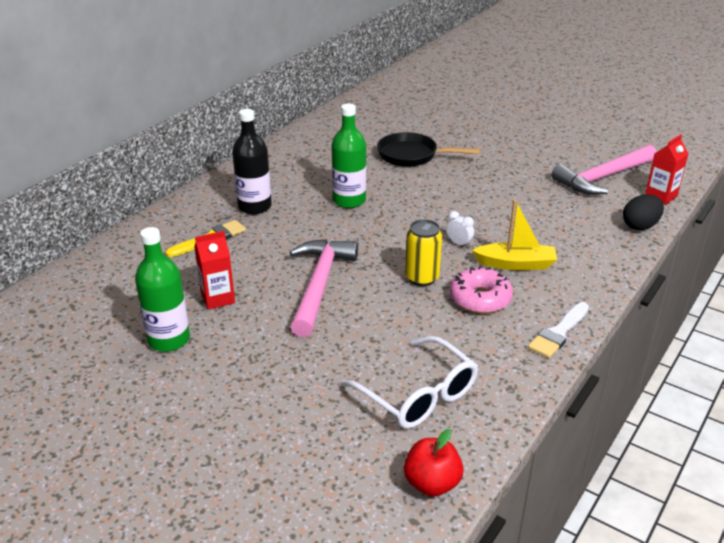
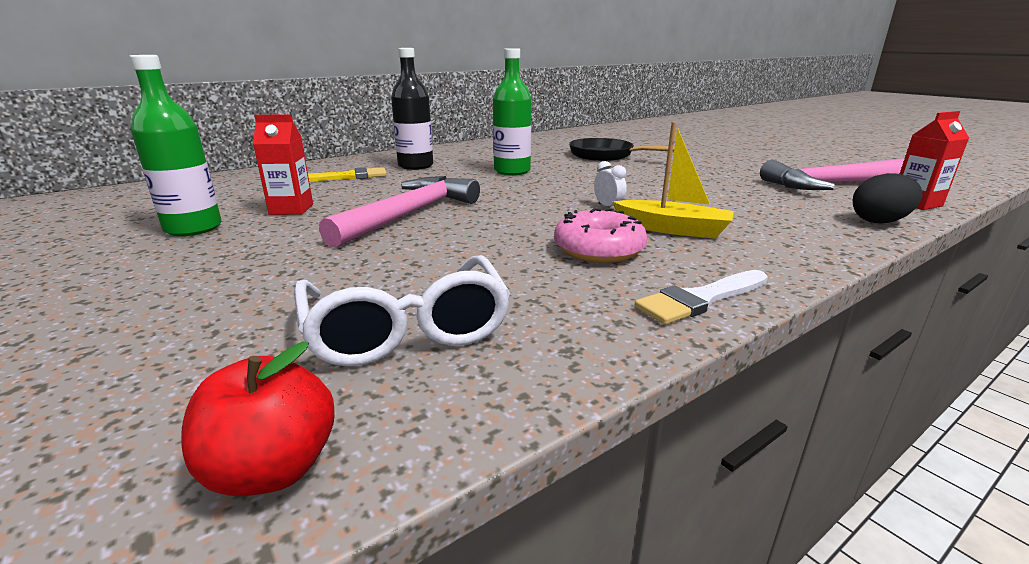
camera: 20 degrees right, 10 degrees down
(422, 278) = (536, 224): yellow can -> none

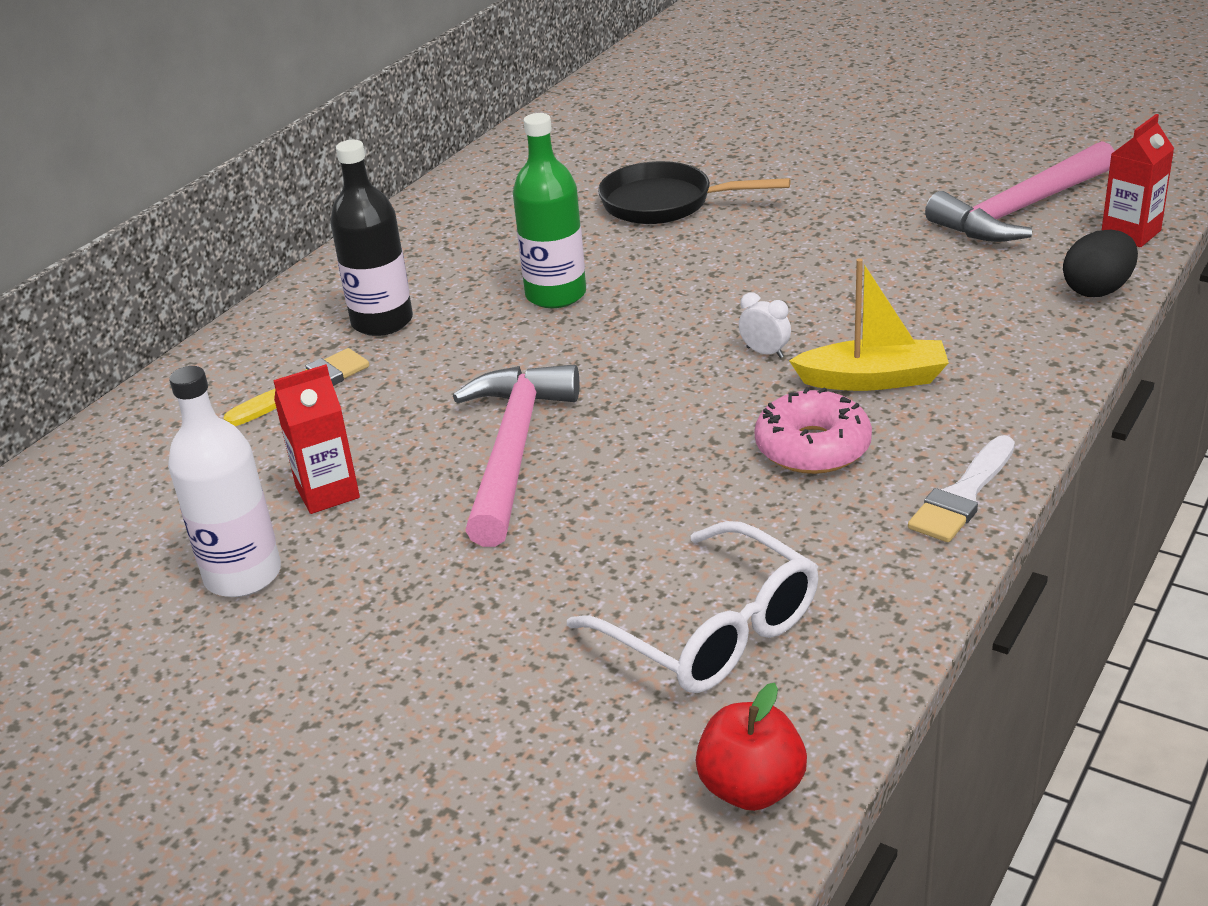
camera: 20 degrees left, 10 degrees up
(193, 228) = (243, 575): green bottle -> white bottle

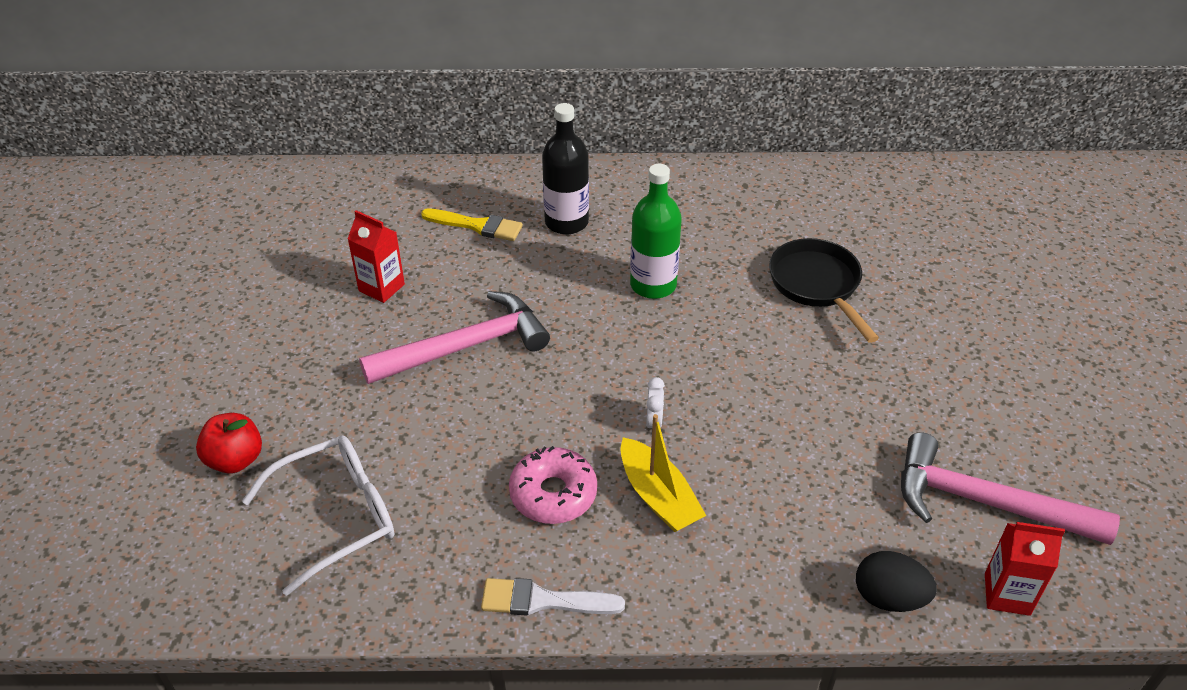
camera: 55 degrees right, 10 degrees up
(243, 575) = (293, 292): white bottle -> none
(710, 630) = (335, 517): white glasses -> white glasses turned 135 degrees counterclockwise
(751, 788) = (204, 593): red apple -> red apple (235, 460)

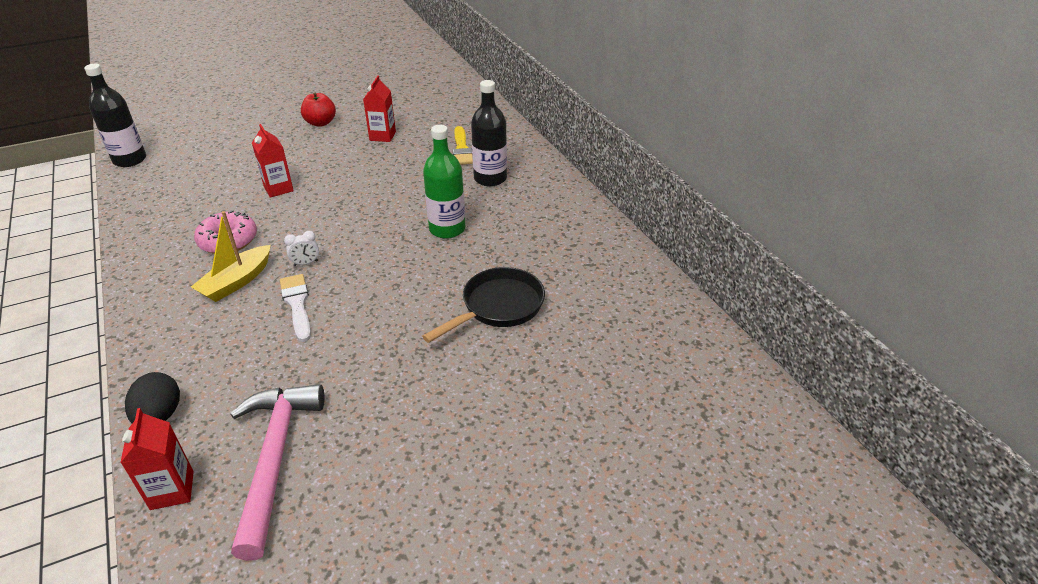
camera: 65 degrees right, 5 degrees down
(207, 601) = (130, 160): none -> black bottle
(235, 460) = (227, 137): red apple -> red apple (320, 123)
(335, 517) = (193, 176): white glasses -> none
(449, 421) = (278, 189): none -> red carton
(465, 346) = (345, 176): pink hammer -> none
(543, 600) = (140, 259): white brush -> white brush (297, 304)

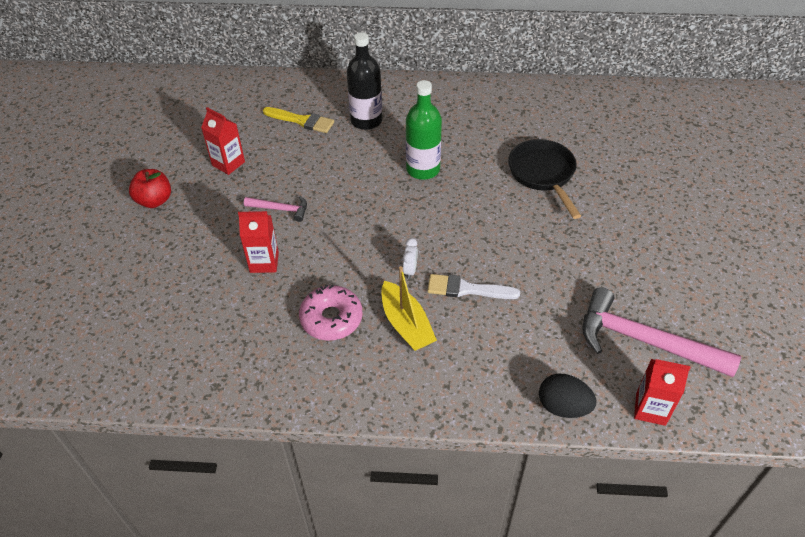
camera: 60 degrees left, 10 degrees up
(130, 160) = (81, 382): black bottle -> none
(344, 175) = (280, 209): none -> pink hammer

